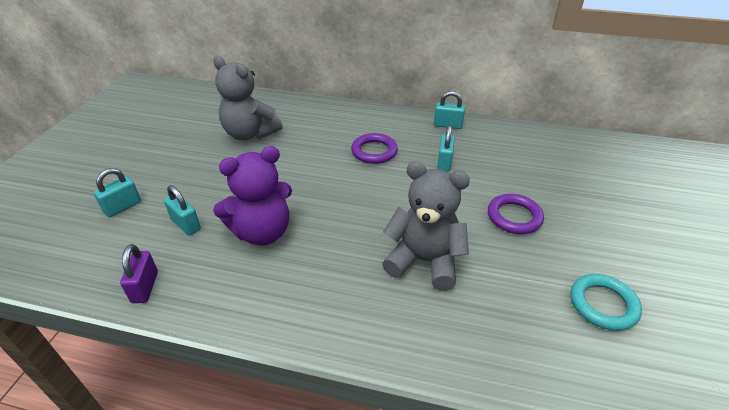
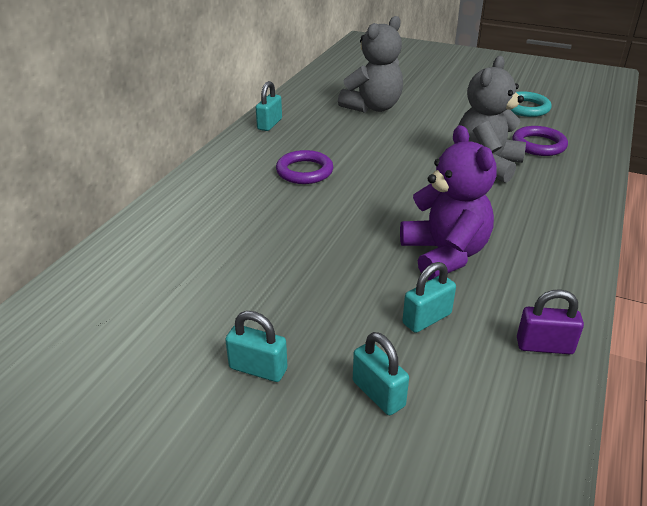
camera: 80 degrees left, 5 degrees down
(250, 134) = (217, 264): grey teddy bear -> grey teddy bear (373, 107)
(444, 162) = (340, 136): turquoise padlock -> turquoise padlock (258, 369)
(514, 217) = (429, 119): purple ring -> purple ring (538, 145)

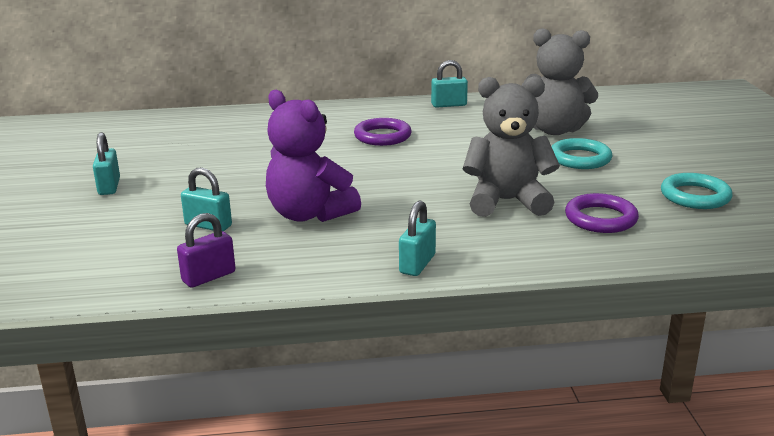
camera: 60 degrees right, 10 degrees down
(378, 394) = (107, 227): turquoise padlock -> turquoise padlock (417, 264)
(434, 117) = (580, 158): none -> turquoise ring
(444, 254) = (309, 214): purple teddy bear -> purple teddy bear turned 90 degrees clockwise
(544, 346) = (209, 277): purple padlock -> purple padlock turned 75 degrees clockwise

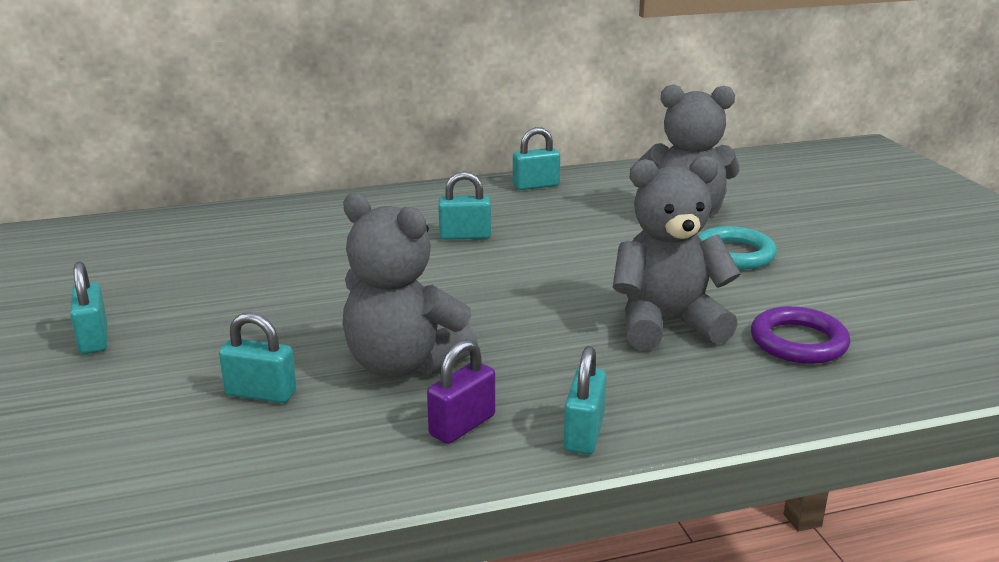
camera: 10 degrees left, 0 degrees up
(209, 277) = (286, 482): purple padlock -> purple padlock (462, 425)
(309, 214) = (403, 364): purple teddy bear -> grey teddy bear
(382, 136) = (465, 236): purple ring -> turquoise padlock
(695, 196) = (900, 300): turquoise ring -> none

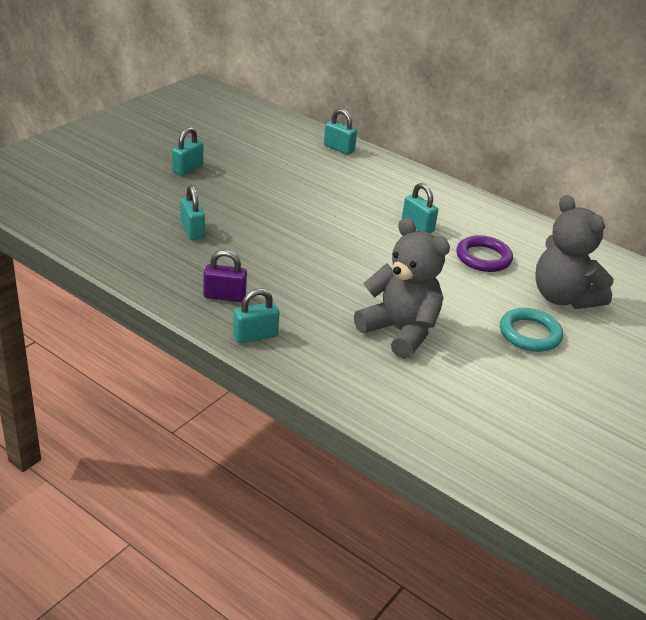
camera: 50 degrees right, 10 degrees up
(403, 364) = (259, 259): grey teddy bear -> none
(536, 185) = (522, 226): turquoise padlock -> turquoise padlock (339, 148)
(798, 342) = (439, 389): purple ring -> purple ring (483, 258)

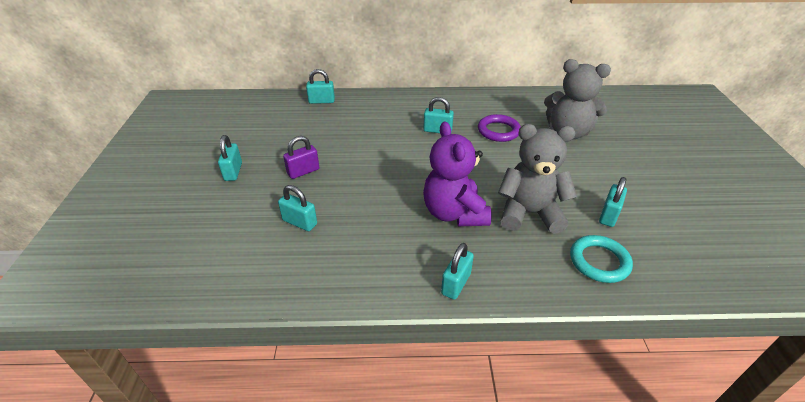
camera: 35 degrees left, 5 degrees up
(224, 296) = (393, 264): purple padlock -> purple padlock (303, 171)
(329, 293) = (454, 213): none -> purple teddy bear
(479, 377) = (608, 215): none -> turquoise padlock
(529, 334) = (587, 167): turquoise ring -> turquoise ring (599, 261)

